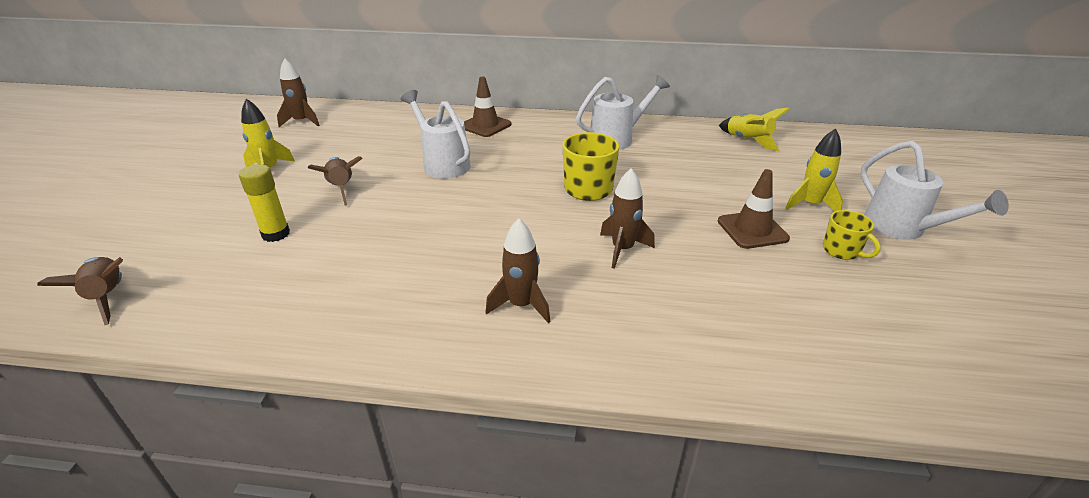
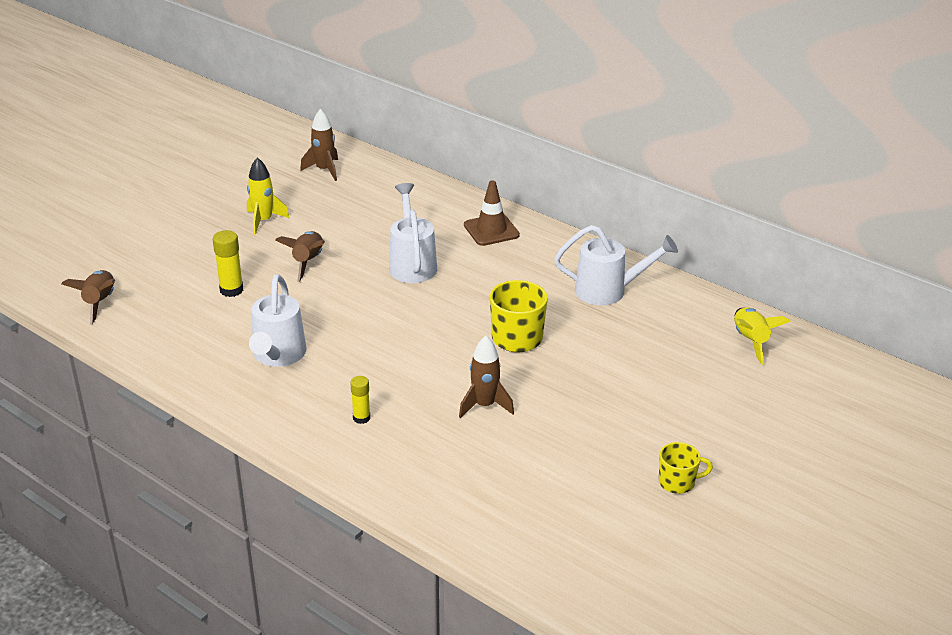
camera: 30 degrees right, 0 degrees up
(521, 305) = (361, 418): brown rocket -> yellow glue stick
(752, 230) = (621, 433): brown traffic cone -> none
(810, 204) = (713, 432): yellow rocket -> none
(842, 251) = (678, 482): yellow mug -> yellow mug turned 90 degrees counterclockwise
(902, 228) = (770, 487): white watering can -> white watering can (278, 356)

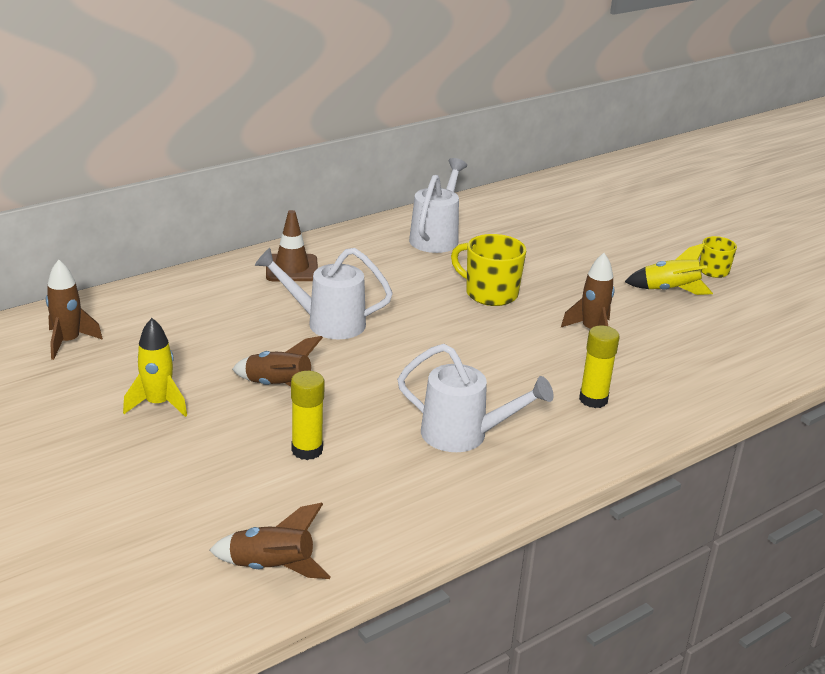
camera: 75 degrees left, 5 degrees down
(361, 418) = (593, 400): yellow glue stick -> yellow glue stick, size x1.52
(750, 341) = (539, 201): yellow rocket -> yellow rocket (669, 290)

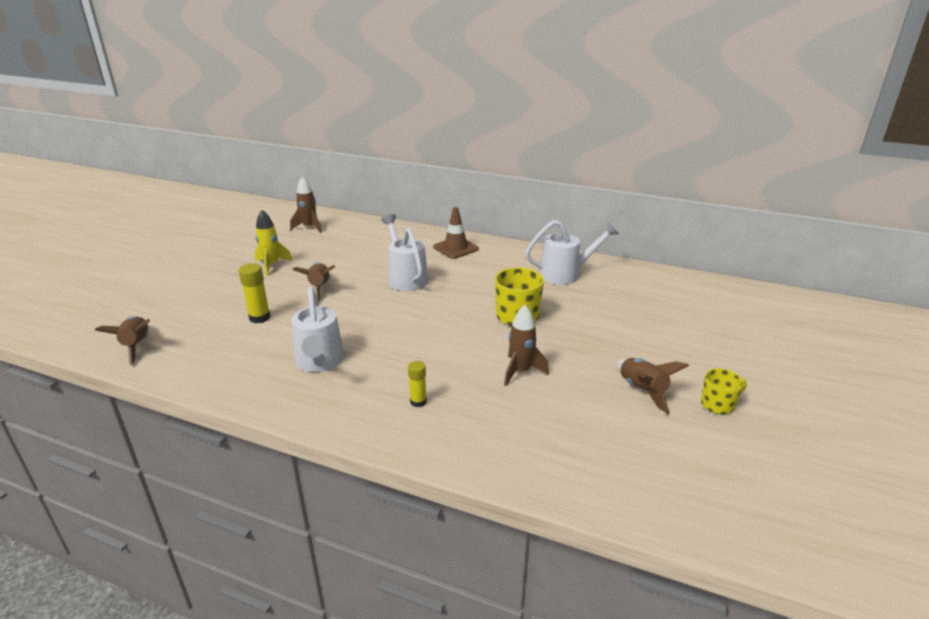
camera: 60 degrees right, 0 degrees up
(593, 400) = (418, 402): yellow glue stick -> yellow glue stick, size x0.66
(669, 290) = (642, 390): yellow rocket -> brown rocket

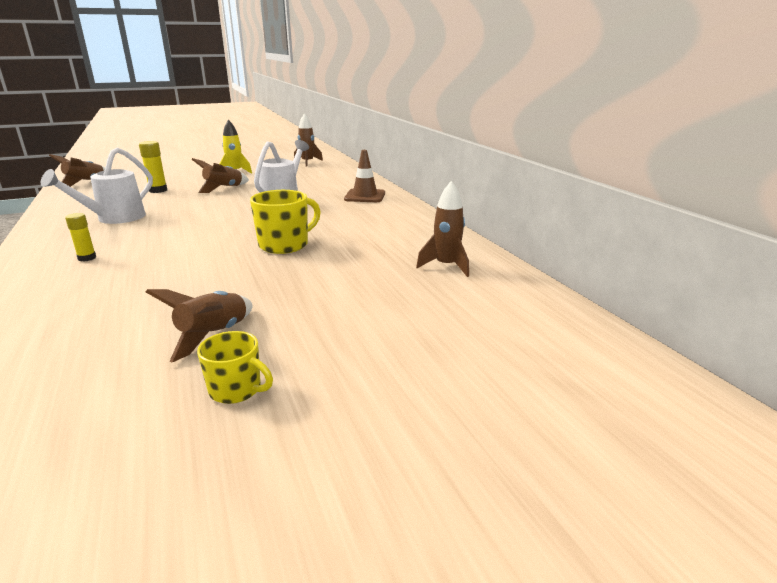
camera: 45 degrees right, 5 degrees down
(521, 371) = (182, 275): brown rocket -> brown rocket (446, 266)
(565, 274) = (403, 237): white watering can -> none

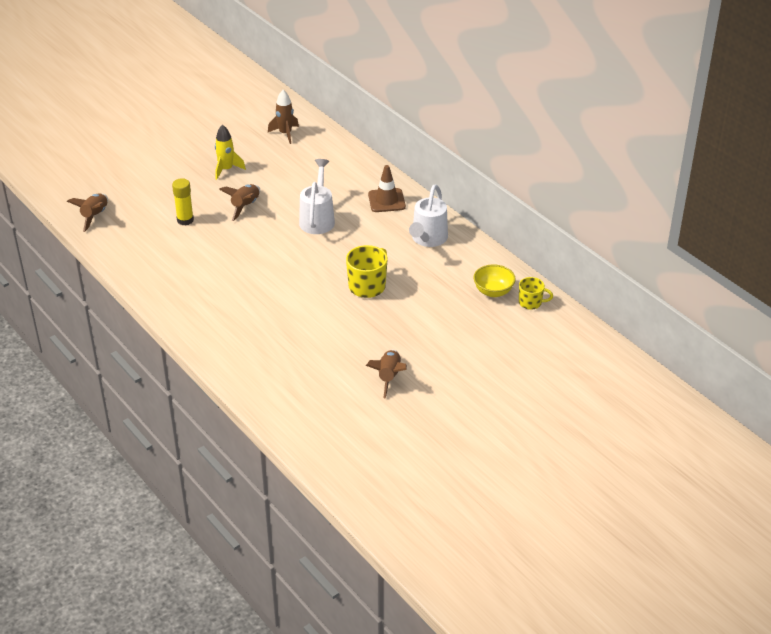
camera: 15 degrees left, 15 degrees up
(87, 258) = (237, 326): yellow glue stick -> none
(115, 218) = (198, 274): white watering can -> white watering can (428, 239)
(237, 390) = (428, 406): yellow mug -> yellow mug (531, 303)
(446, 266) = (493, 291): brown rocket -> yellow bowl

